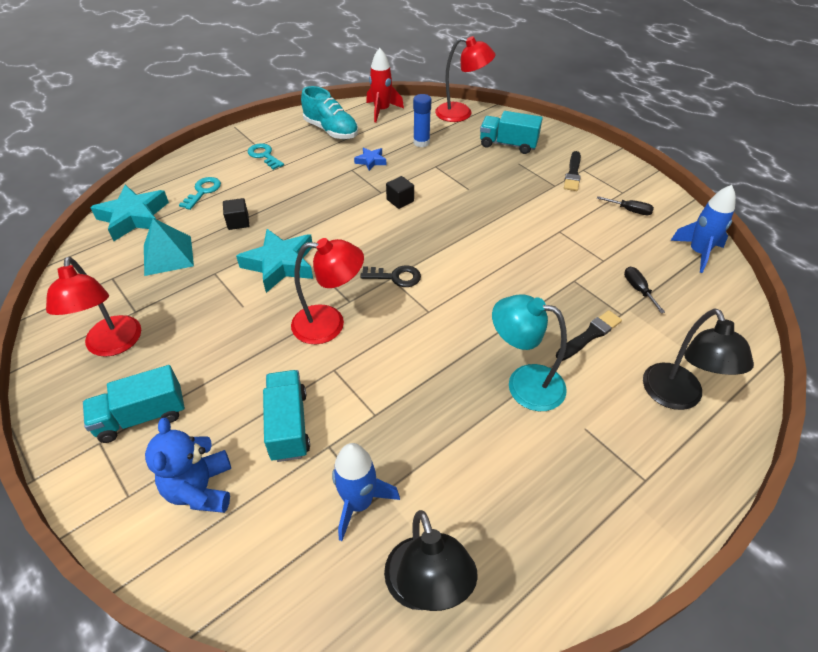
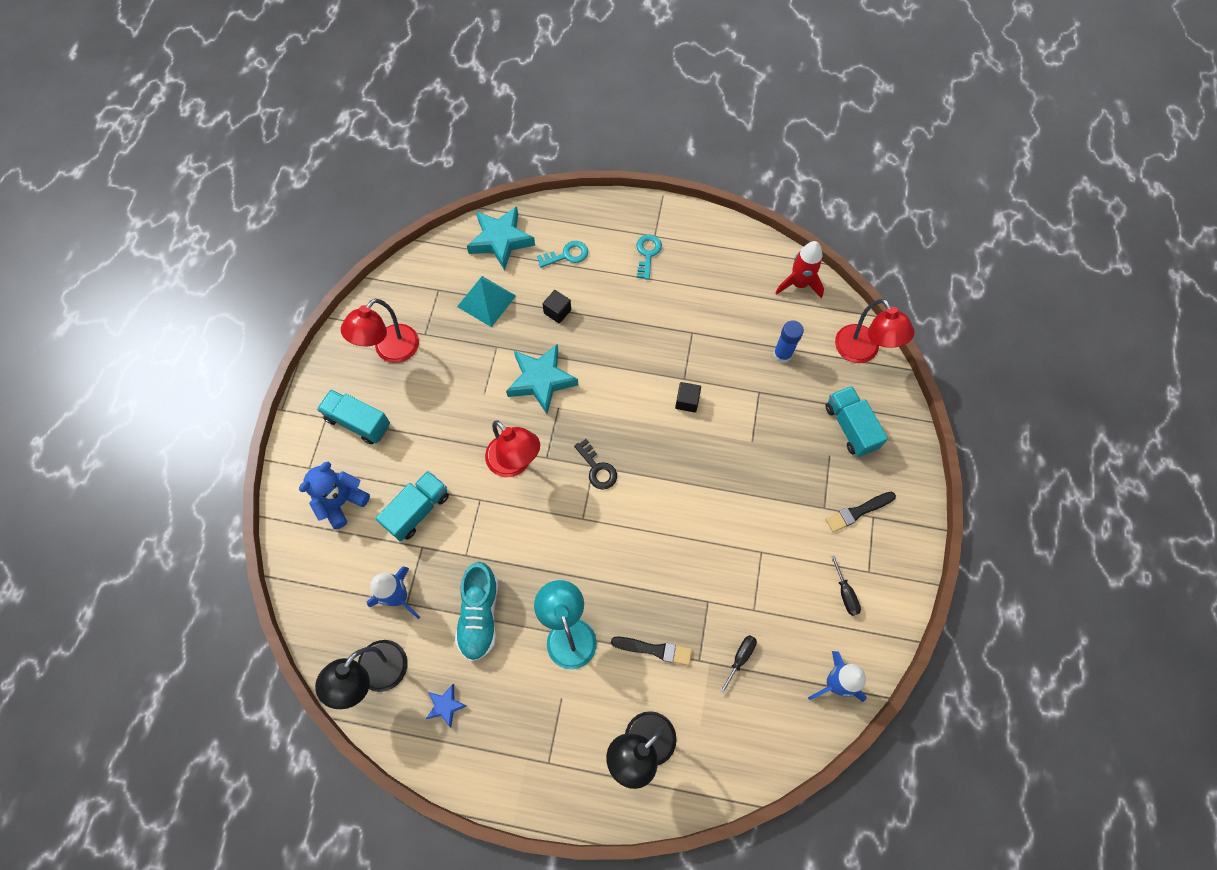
camera: 50 degrees right, 20 degrees up
(331, 130) = (729, 271): turquoise shoe -> turquoise shoe (479, 615)
(371, 161) = (717, 337): blue star -> blue star (446, 705)

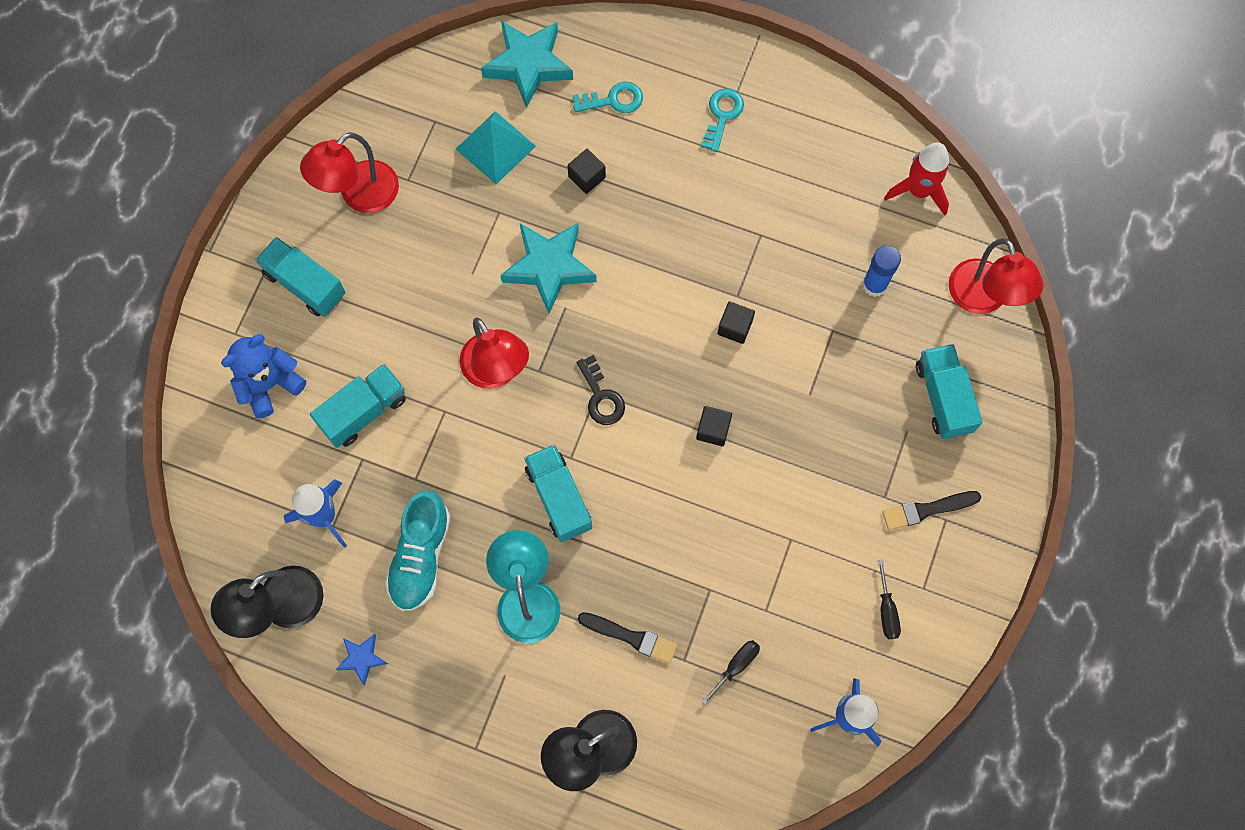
camera: 10 degrees right, 5 degrees up
(579, 551) = (559, 498): none -> turquoise truck
(686, 479) = (713, 430): none -> black cube

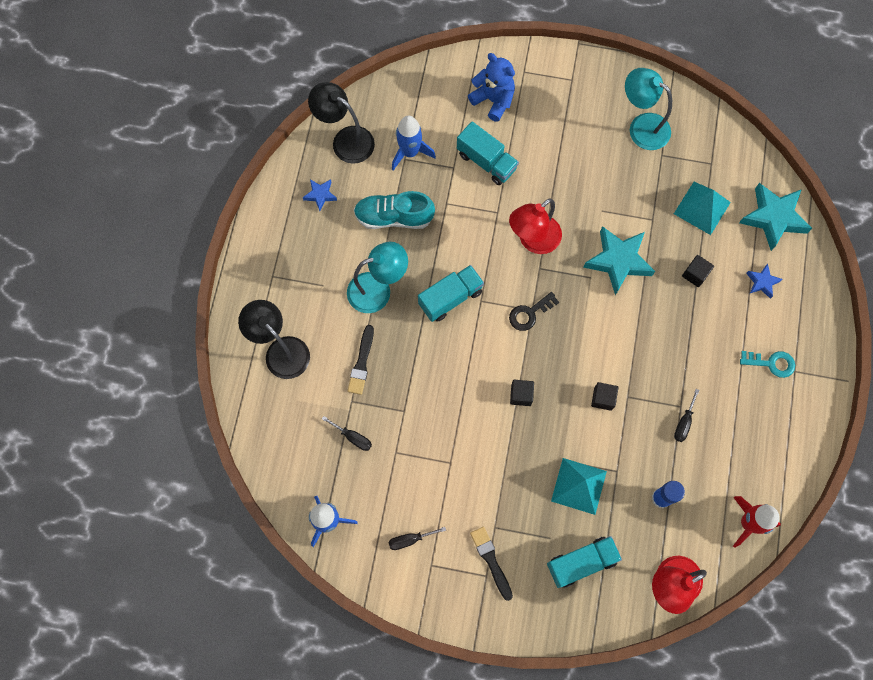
camera: 80 degrees right, 0 degrees up
(305, 284) = (568, 106): turquoise truck -> none
(360, 196) = (641, 126): red lamp -> turquoise lamp
(613, 100) = (762, 282): turquoise key -> blue star
(782, 236) = (684, 422): none -> black screwdriver
(845, 381) = (578, 486): none -> turquoise pyramid

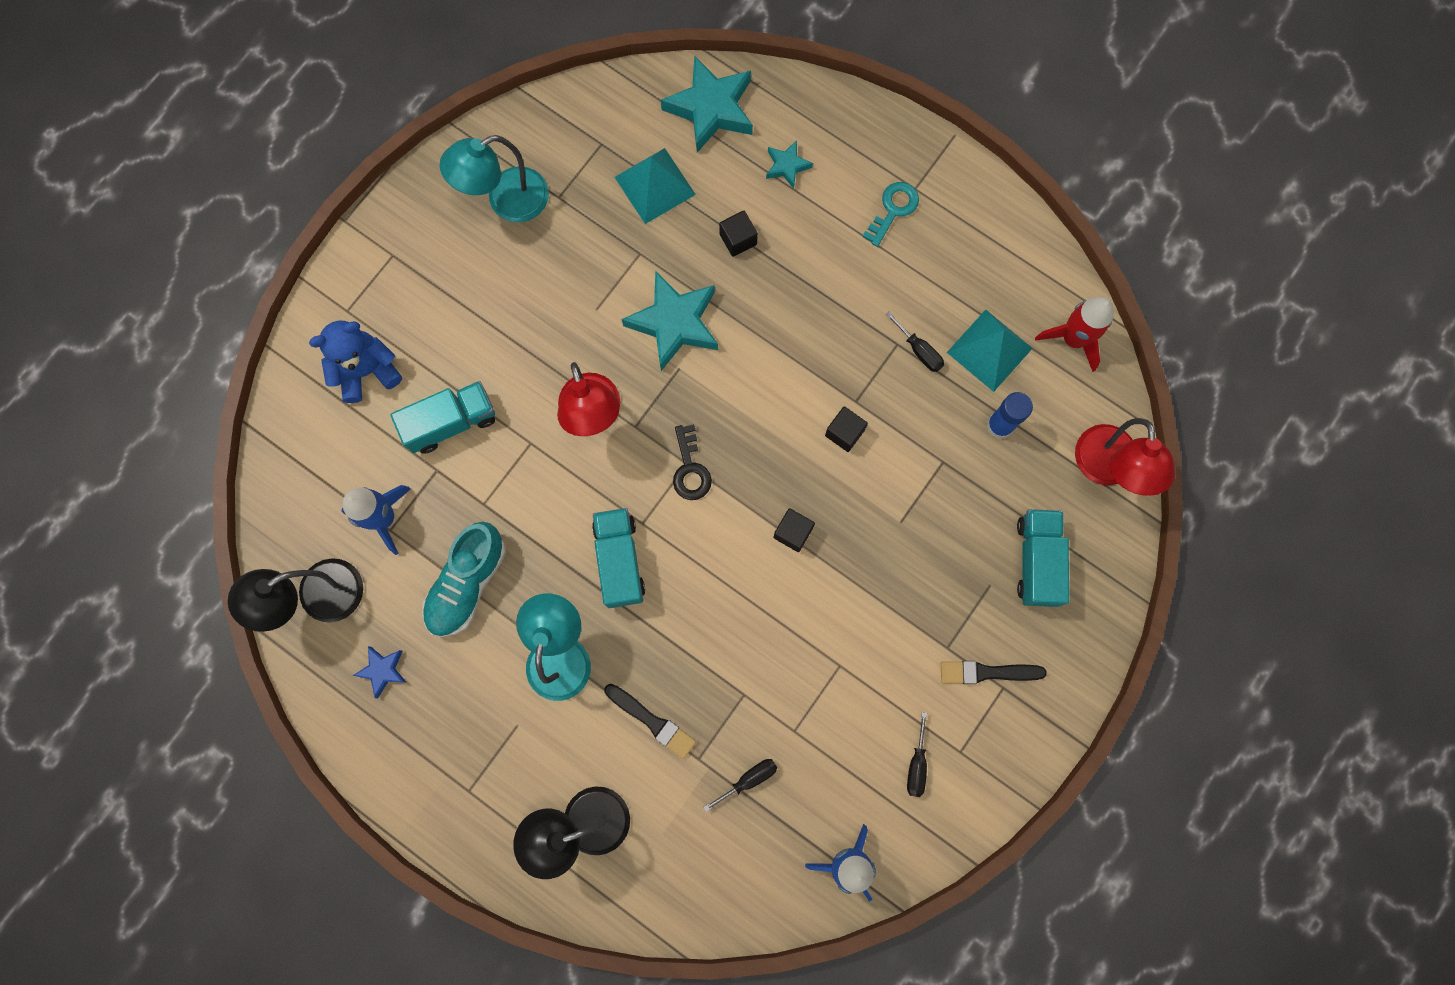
camera: 65 degrees left, 5 degrees up
(578, 486) = (941, 517): turquoise pyramid -> turquoise pyramid (989, 350)
(762, 282) = (787, 166): blue star -> turquoise star

